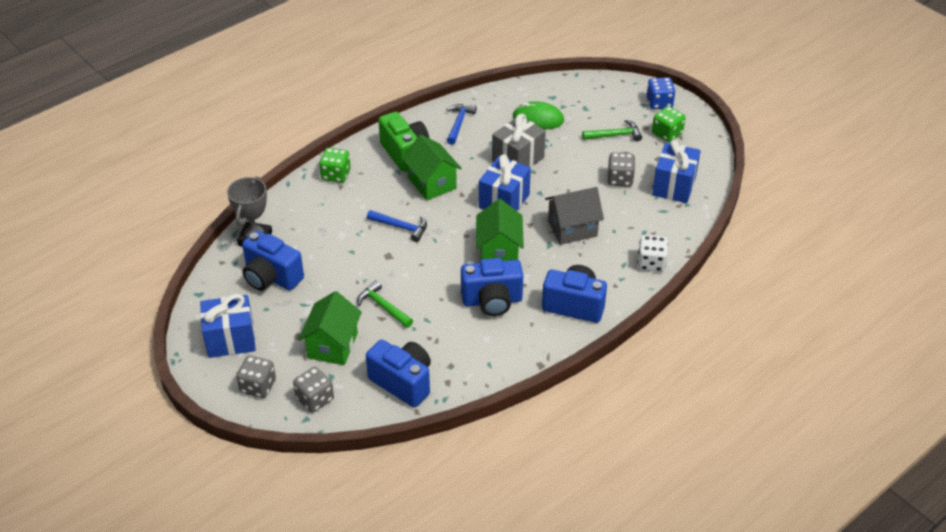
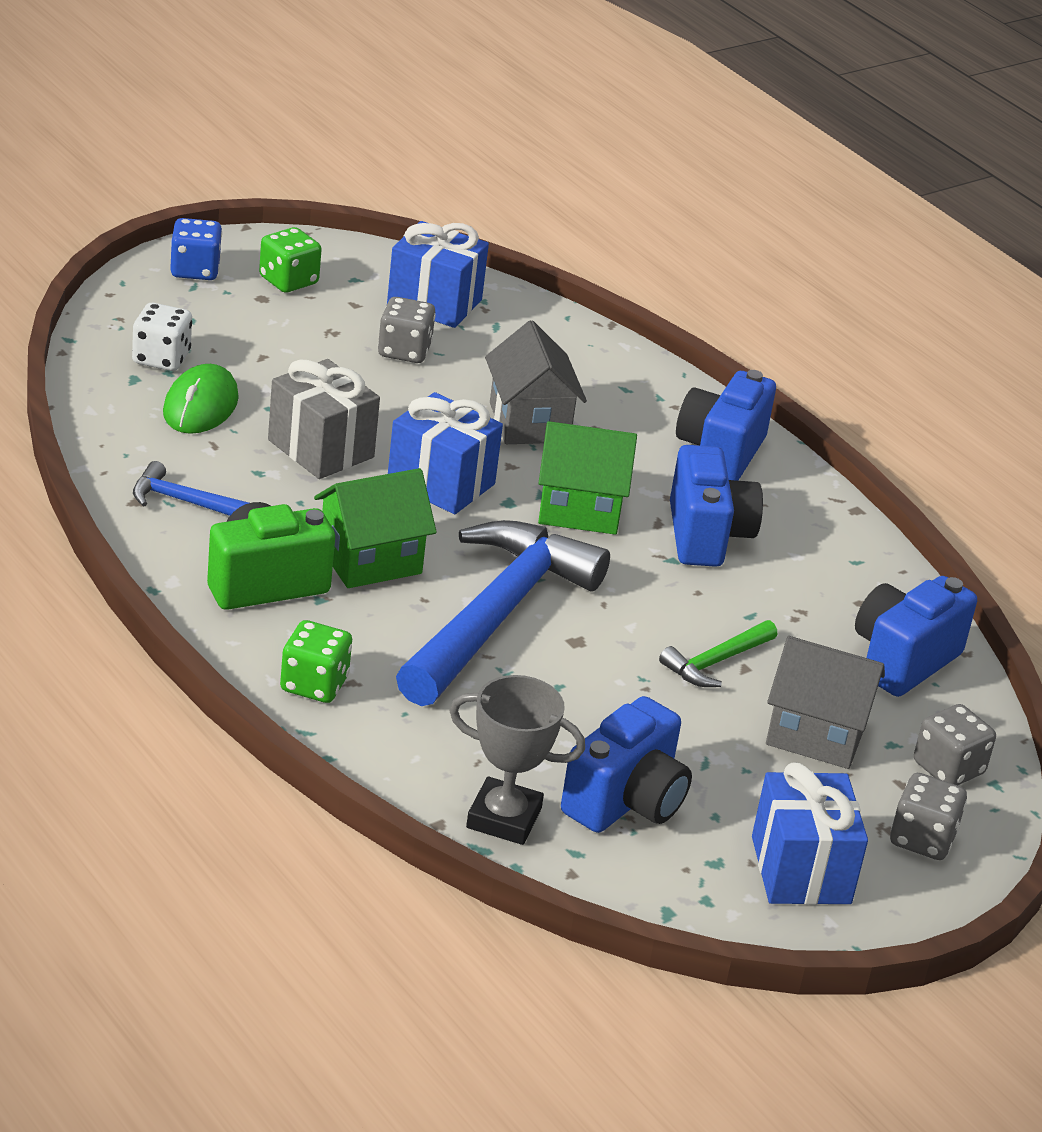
camera: 90 degrees left, 10 degrees down
(332, 345) = (815, 735): green house -> grey house
(401, 227) = (496, 615): blue hammer -> blue hammer, size x2.27
(615, 135) = (277, 332): green hammer -> none
(651, 263) = (625, 362): white dice -> white dice (161, 358)

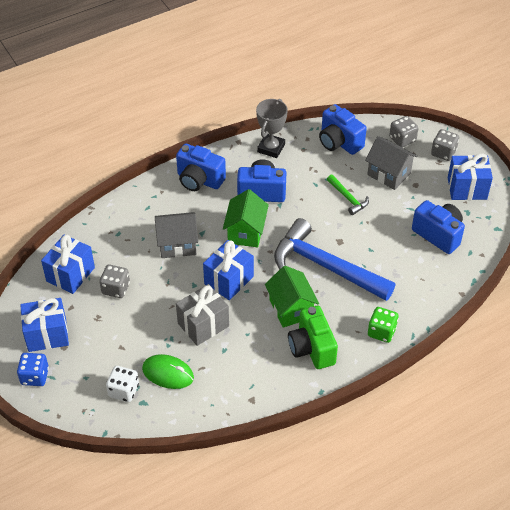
camera: 80 degrees left, 15 degrees up
(184, 502) = (251, 379): blue hammer -> none
(288, 281) = (47, 335): green dice -> blue gift
(504, 818) = (455, 273): grey trophy -> grey trophy (271, 148)
(815, 735) = (389, 174): grey house -> grey house turned 75 degrees counterclockwise

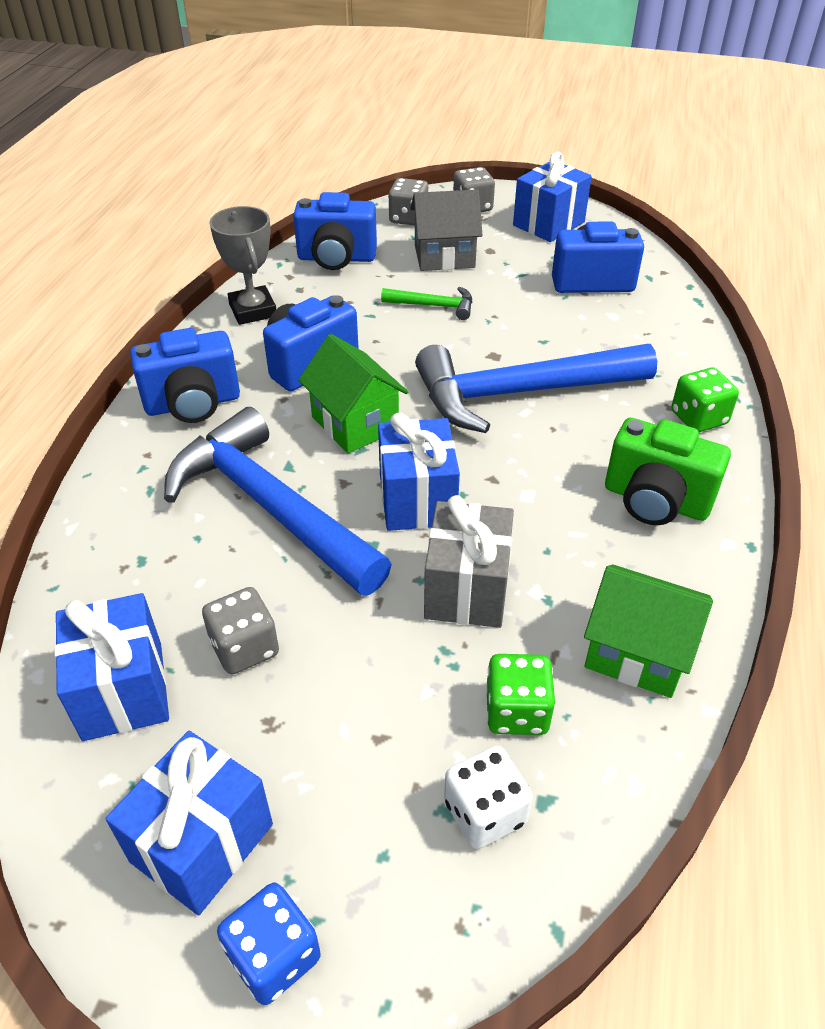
camera: 45 degrees left, 5 degrees down
(168, 373) = (517, 711): green mouse -> green dice
(177, 244) = (270, 507): grey house -> blue hammer
(291, 309) = (555, 473): green house -> green house (637, 653)

